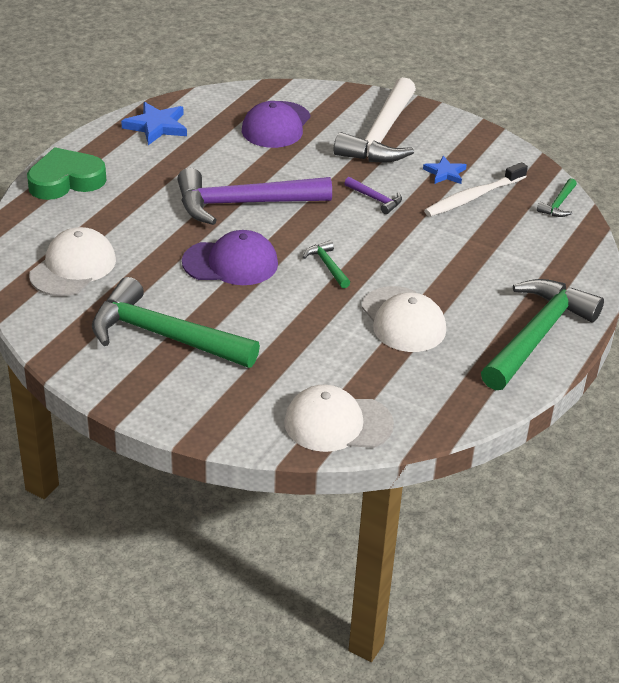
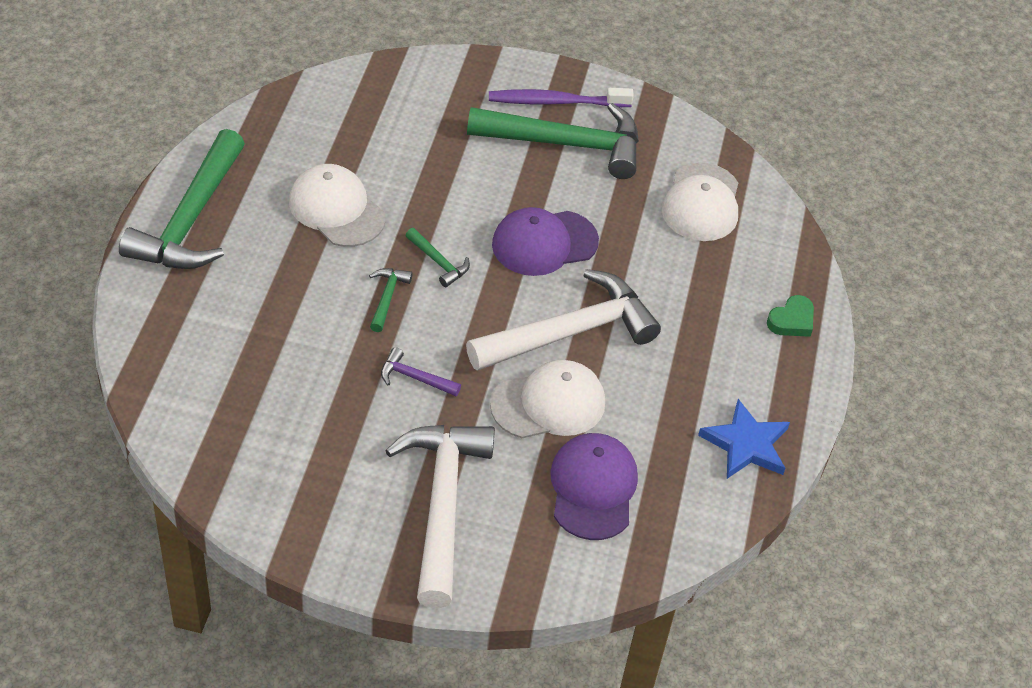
camera: 160 degrees right, 10 degrees up
(66, 180) = (791, 320): green heart -> green heart, size x0.55
(150, 376) = (556, 102): none -> purple toothbrush
(244, 203) = (570, 332): purple hammer -> white hammer
(337, 423) = (369, 90): white cap -> white cap (548, 404)
(445, 173) = (336, 448): blue star -> none
(473, 197) = (291, 411): white toothbrush -> none
(558, 204) = (176, 425): green hammer -> green hammer (387, 298)

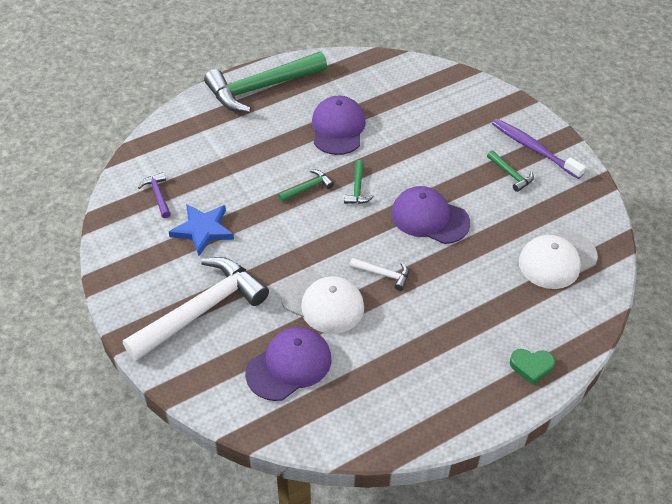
camera: 50 degrees right, 0 degrees up
(337, 209) = (338, 128): white cap -> purple cap
(415, 378) = (270, 237): purple hammer -> purple hammer (158, 195)
(566, 144) = (510, 174): green hammer -> green hammer, size x0.42
(570, 332) = (383, 274): white hammer -> white hammer, size x0.42
(746, 444) = (409, 413): blue star -> blue star (203, 230)

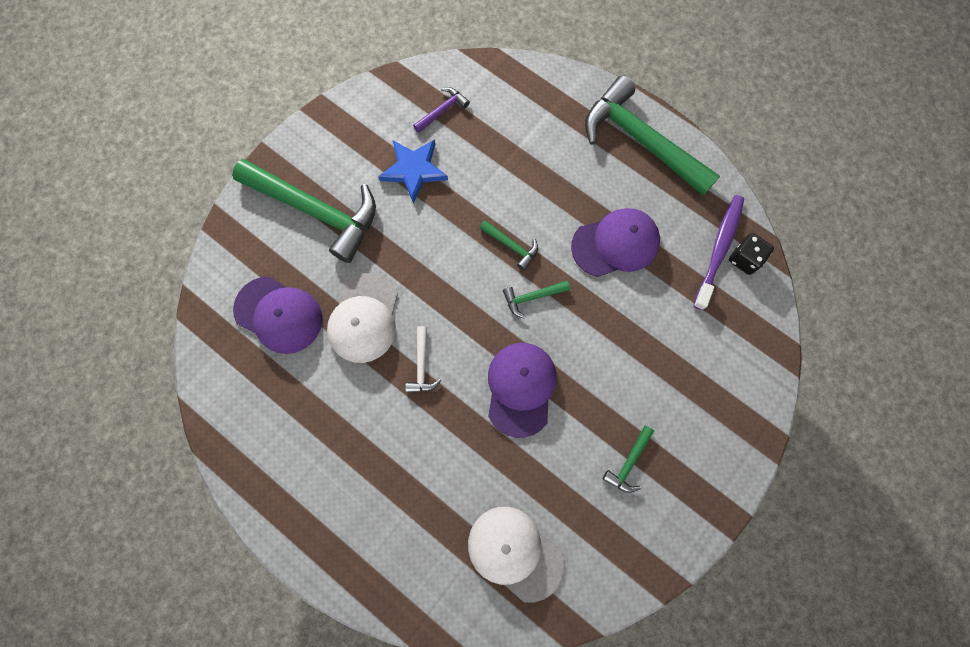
camera: 70 degrees right, 25 degrees up
(201, 310) = (316, 211): white hammer -> green hammer
(385, 67) = (744, 259): none -> black dice
(531, 366) = (354, 559): green heart -> none
(534, 149) = (686, 480): purple toothbrush -> purple toothbrush (718, 250)

